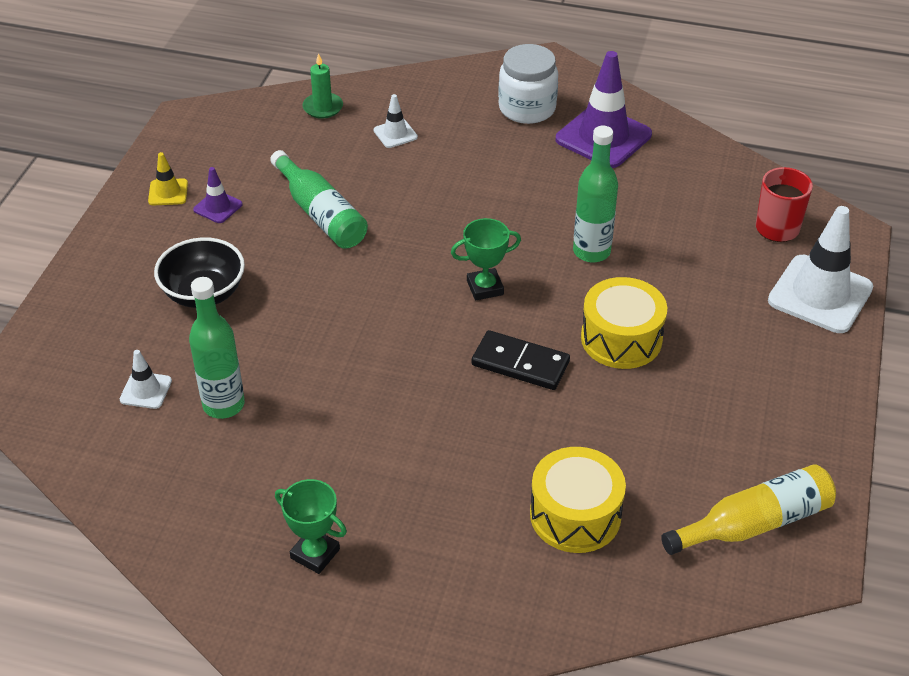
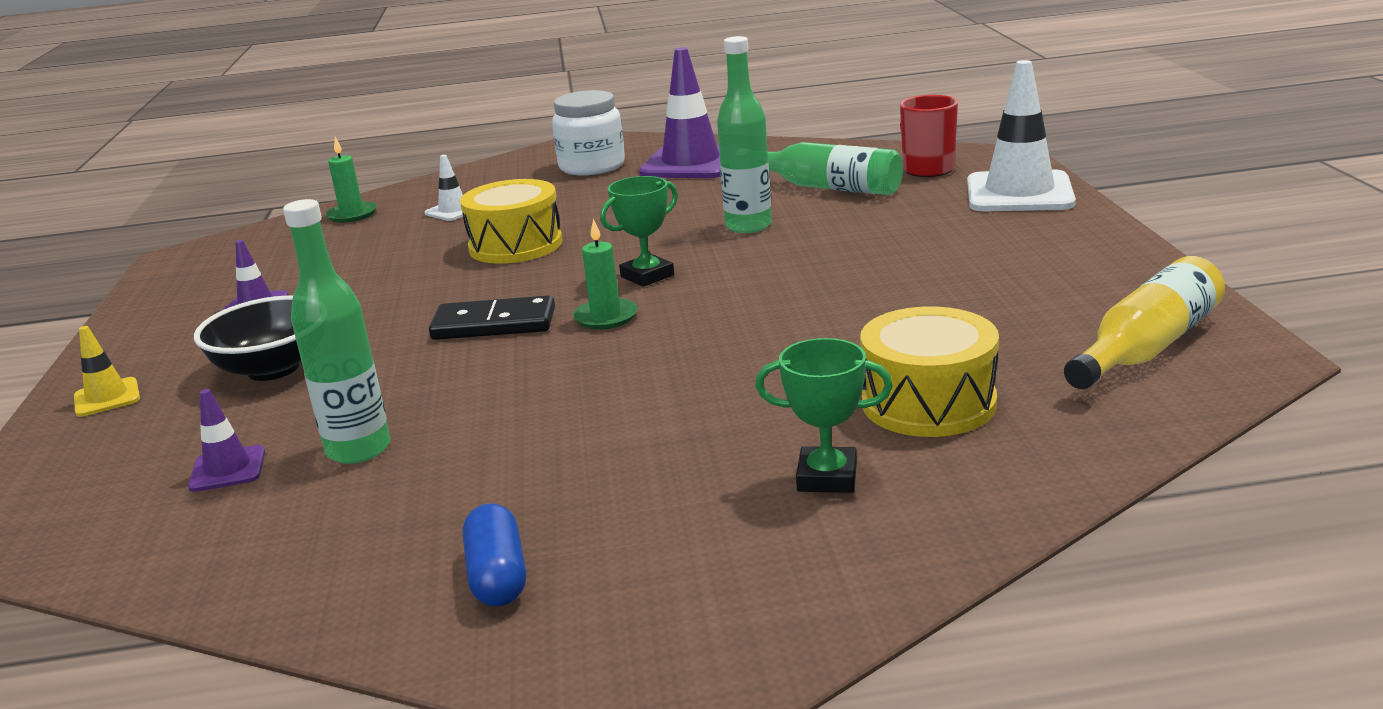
camera: 20 degrees left, 20 degrees down
(146, 390) = (227, 469): white traffic cone -> purple traffic cone
(168, 192) = (179, 310): yellow traffic cone -> yellow traffic cone (107, 398)
(252, 554) = (497, 576): none -> blue capsule
(315, 554) = (597, 545): green trophy -> green trophy (827, 477)
(321, 214) = (398, 277): green bottle -> green bottle (826, 187)
(432, 327) = (606, 317): none -> green candle
(520, 363) = (741, 314): black domino -> black domino (494, 324)
(621, 339) = (842, 268): yellow drum -> yellow drum (515, 245)

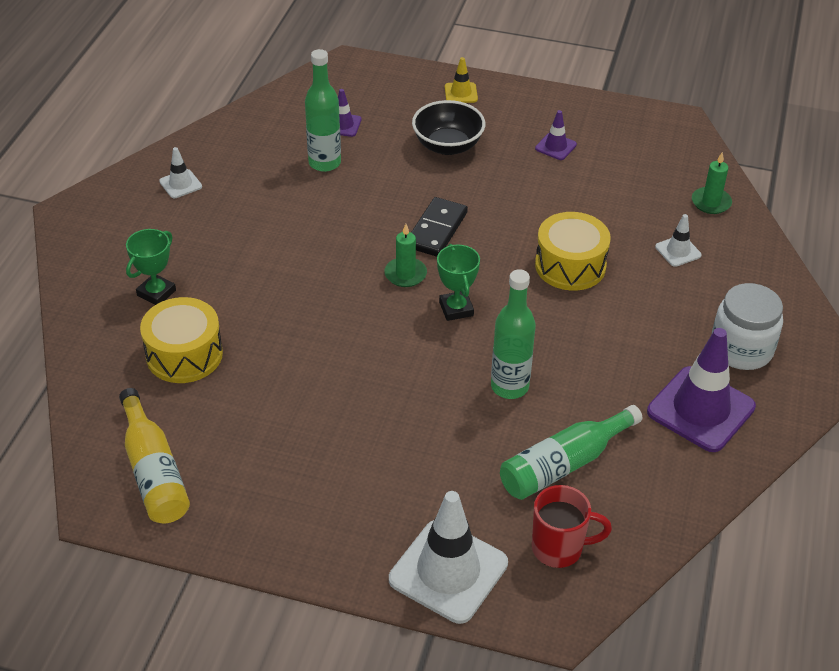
camera: 110 degrees right, 20 degrees up
(497, 576) = (180, 184): blue capsule -> white traffic cone

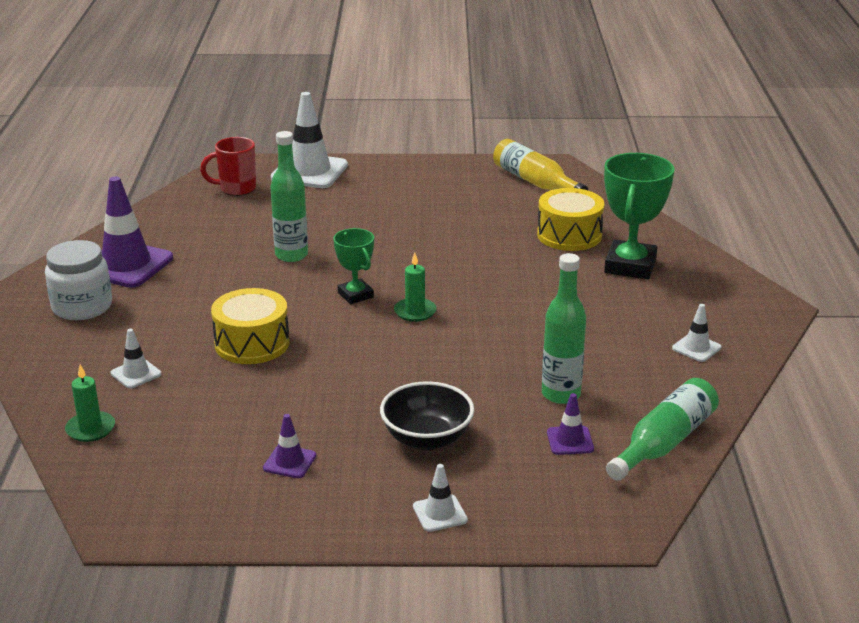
camera: 165 degrees right, 15 degrees down
(156, 293) = (630, 266): green trophy -> green trophy, size x1.73
(436, 230) = (401, 351): black domino -> none
(461, 93) = (440, 513): yellow traffic cone -> white traffic cone
(564, 464) = (238, 223): green bottle -> green bottle (664, 442)

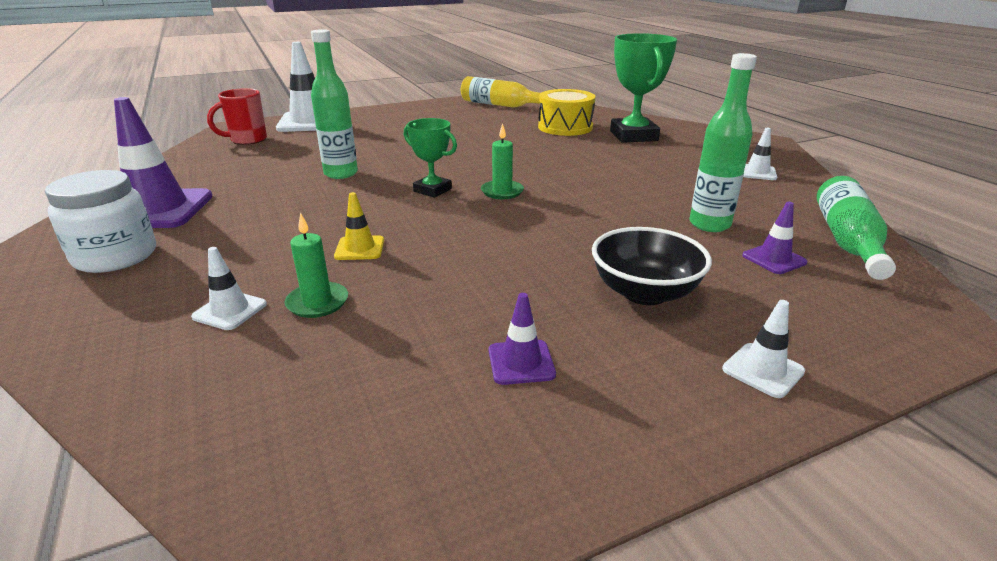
camera: 25 degrees left, 0 degrees up
(90, 429) = (195, 400): green candle -> green candle (317, 302)
(252, 343) = (360, 248): yellow drum -> yellow traffic cone

